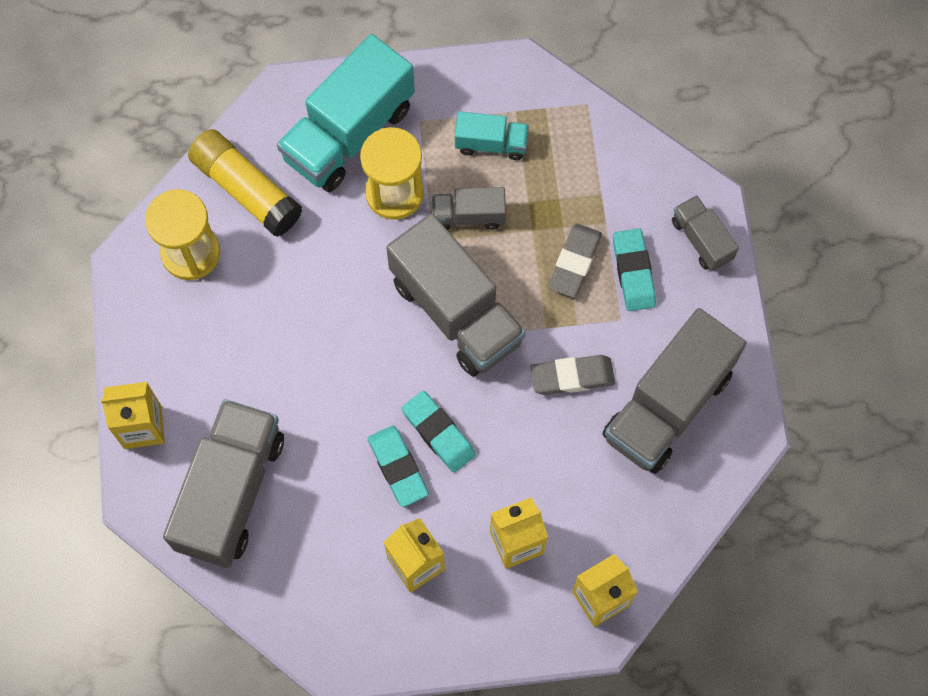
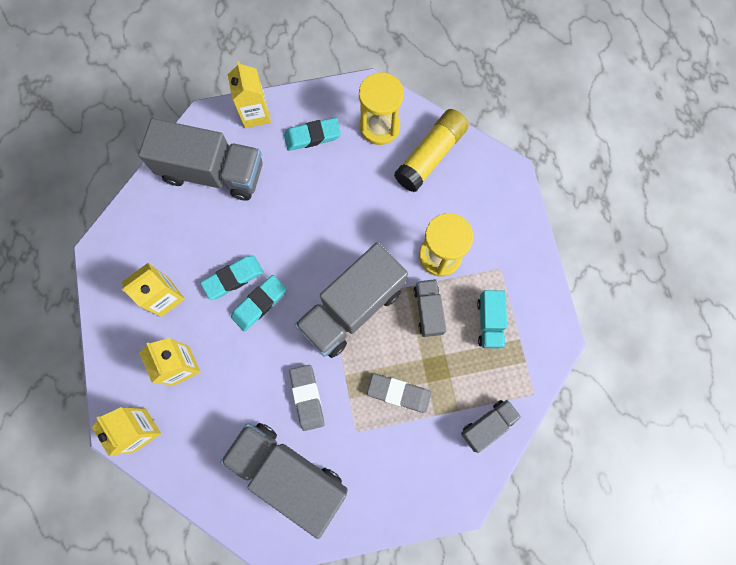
camera: 85 degrees right, 5 degrees up
(349, 133) = (483, 219): turquoise truck -> none
(633, 272) = (395, 440): turquoise eraser -> turquoise eraser (312, 136)
(701, 240) = (428, 495): grey truck -> grey truck (487, 425)

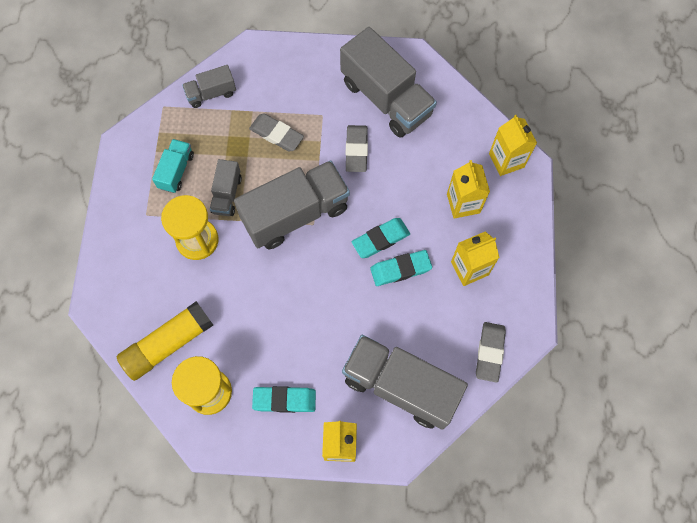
camera: 165 degrees left, 5 degrees down
(135, 221) = (489, 352): none -> grey eraser

